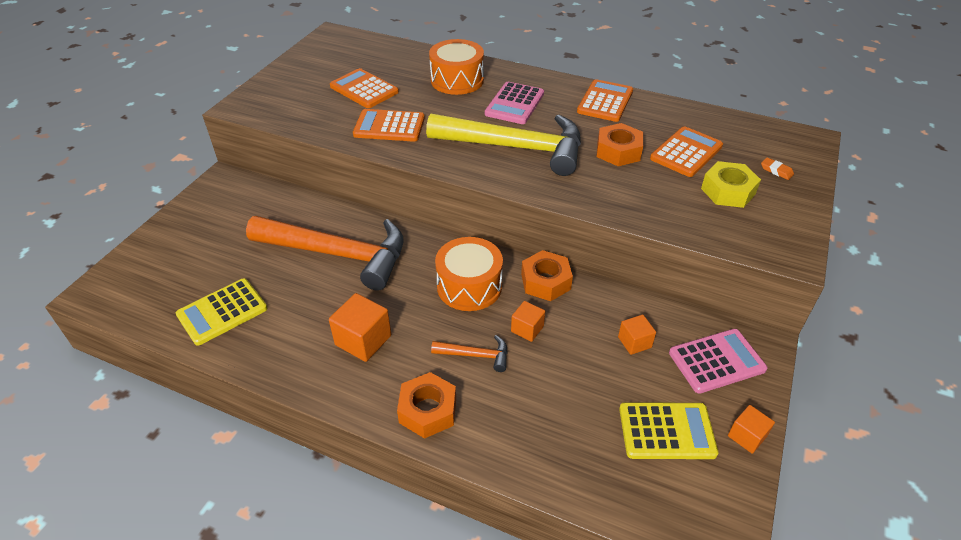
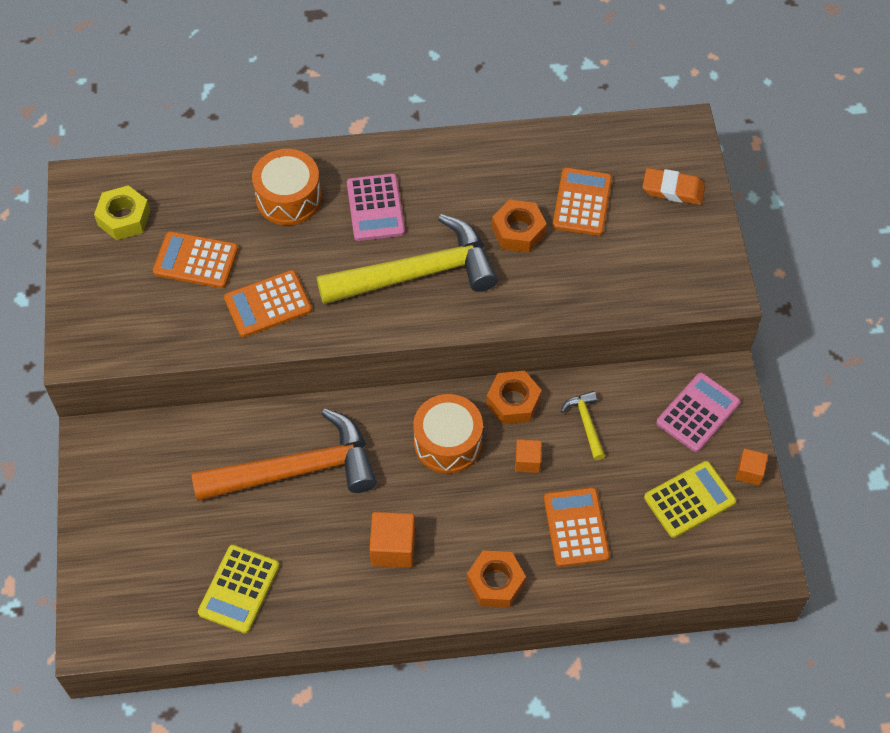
camera: 30 degrees left, 15 degrees up
(475, 355) = (500, 511): orange hammer -> none
(600, 324) = (586, 423): none -> yellow hammer
(605, 101) = (466, 161): orange calculator -> orange calculator (576, 527)
(634, 342) = (624, 428): orange cube -> none
(728, 191) = (642, 238): yellow nut -> yellow nut (124, 218)
(776, 171) = (673, 189): orange eraser -> orange eraser, size x1.89

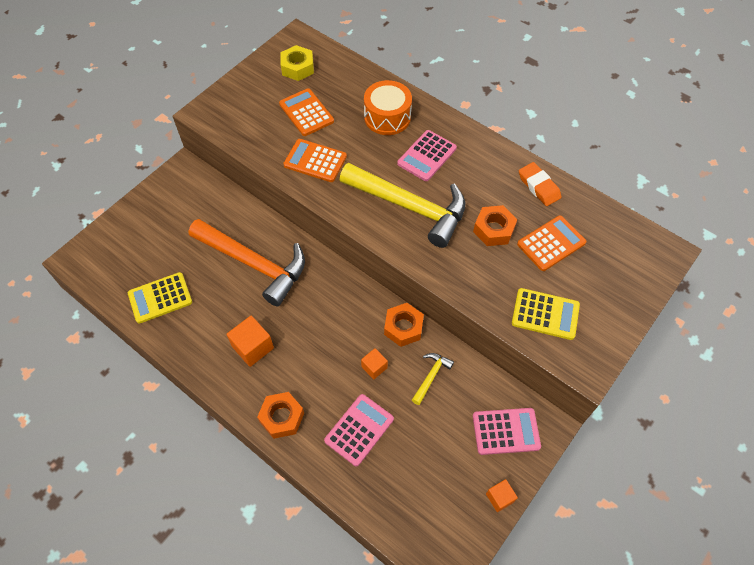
camera: 45 degrees right, 0 degrees up
(448, 442) = (343, 318): orange drum -> none
(576, 527) = (359, 429): orange calculator -> pink calculator
(673, 189) = (619, 281): orange eraser -> orange eraser (538, 186)
(689, 499) = (443, 478): yellow calculator -> yellow calculator (545, 314)

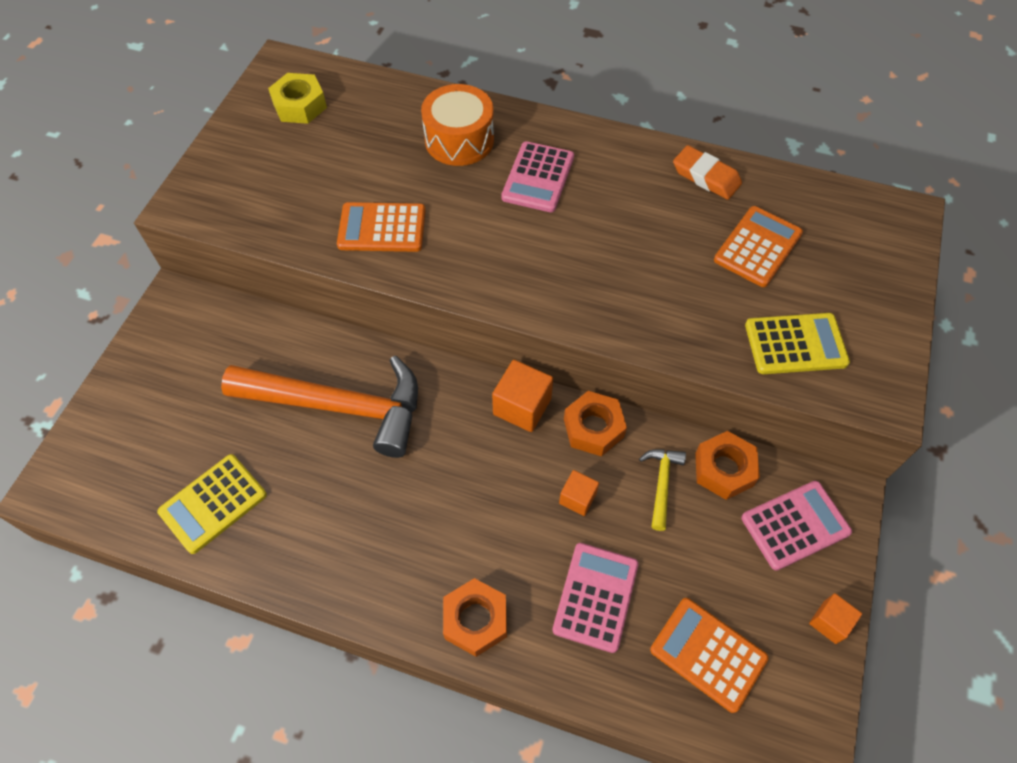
camera: 20 degrees left, 0 degrees up
(253, 347) = (388, 530): orange cube -> orange cube (522, 406)
(306, 113) = (339, 164): orange calculator -> orange calculator (708, 654)
(409, 207) = (546, 254): yellow hammer -> none
(493, 229) = (674, 251): orange nut -> orange nut (724, 469)

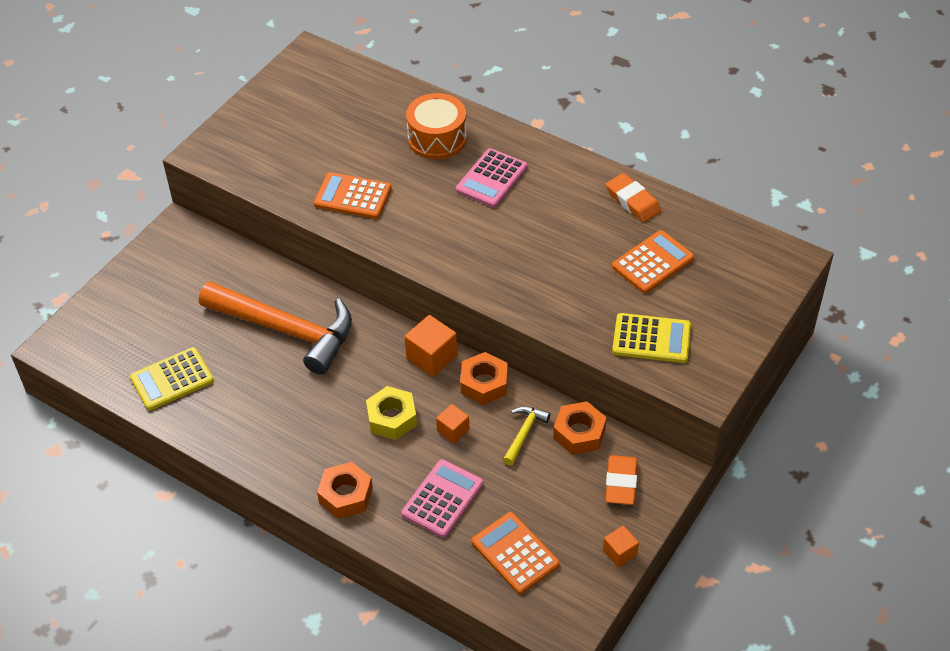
camera: 15 degrees right, 10 degrees down
(299, 105) = (315, 90): yellow nut -> yellow nut (391, 418)
(795, 525) = (621, 483): pink calculator -> orange eraser

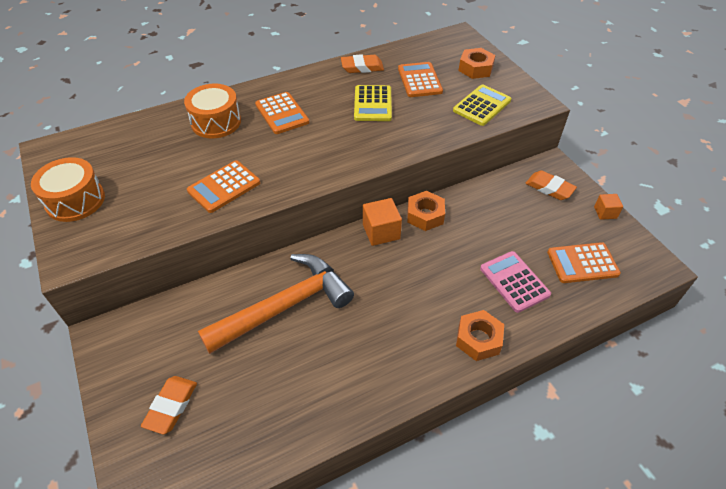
camera: 60 degrees left, 0 degrees up
(142, 312) = (171, 406): none -> orange eraser
(172, 379) = (270, 416): yellow calculator -> yellow calculator (373, 104)
(264, 113) = (75, 200): none -> orange drum
(391, 418) = (421, 278): yellow nut -> none
(453, 430) = (455, 249): orange cube -> none
(491, 179) = (282, 113): pink calculator -> orange calculator
(524, 433) = (482, 214): yellow hammer -> none
(579, 433) = (498, 189): orange nut -> orange nut (475, 68)

